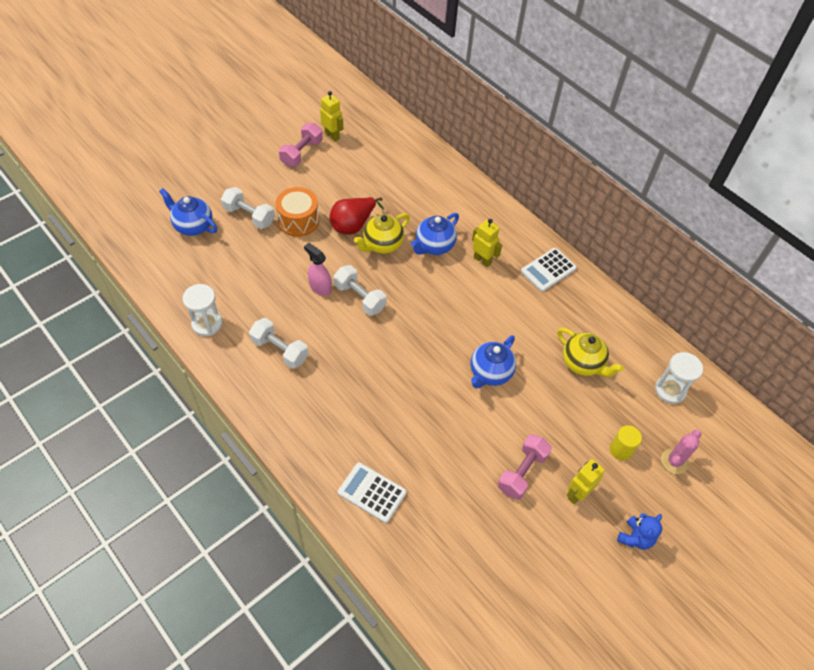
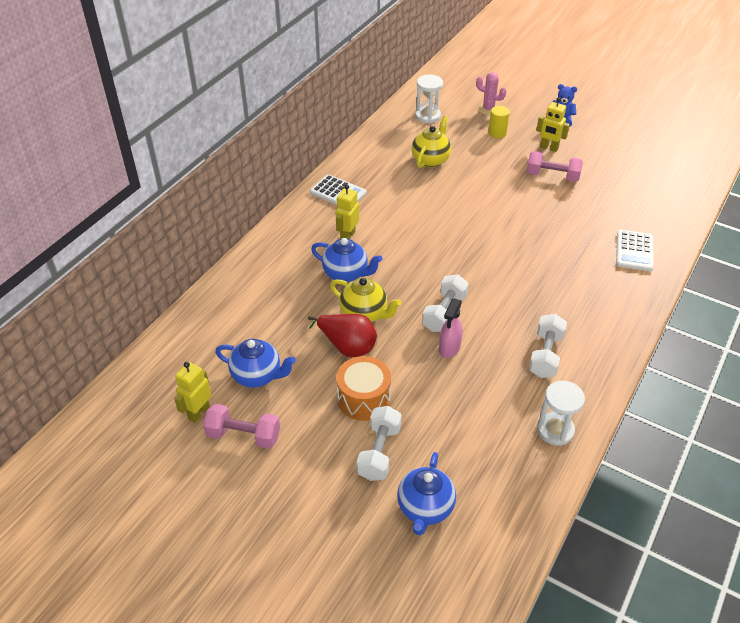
camera: 105 degrees left, 10 degrees down
(490, 373) = (474, 208): blue teapot -> blue teapot (257, 376)

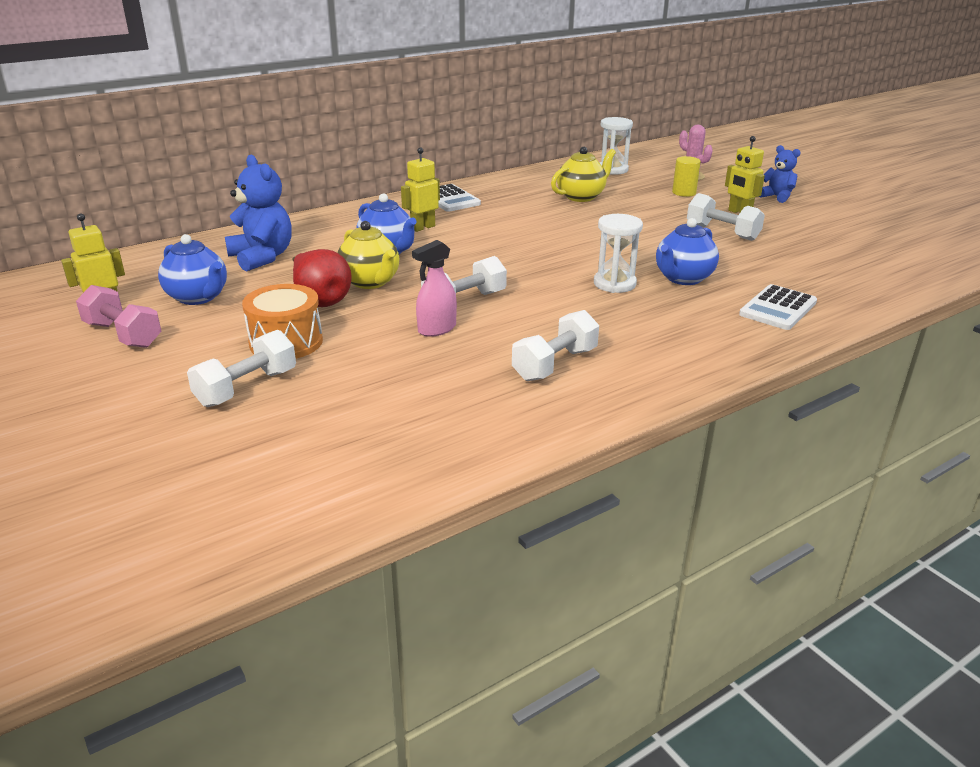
camera: 25 degrees right, 15 degrees down
(260, 313) = (262, 257): none -> blue teddy bear
(425, 508) = (236, 451): blue teapot -> blue teapot (683, 278)
(552, 176) = (722, 232): pink dumbbell -> white dumbbell
(555, 430) = (492, 432): white hourglass -> white hourglass (614, 284)

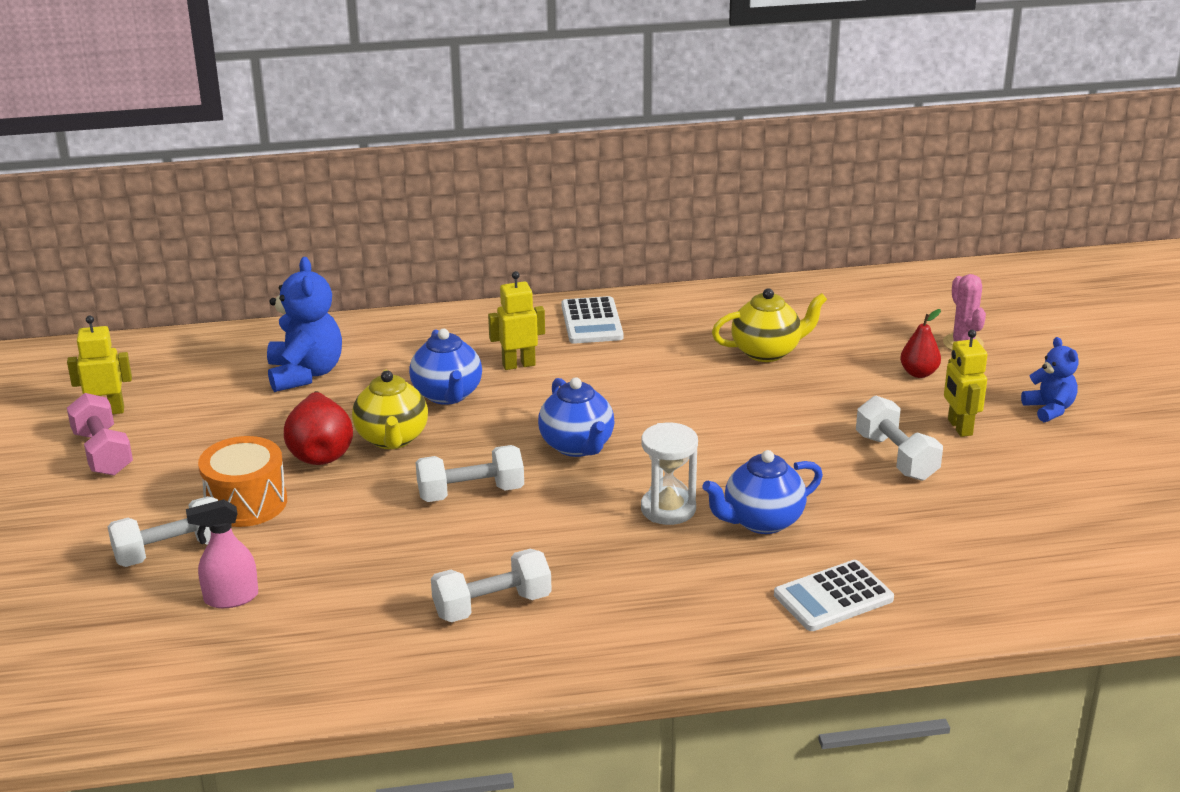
camera: 25 degrees right, 0 degrees up
(198, 297) = (202, 419): blue teapot -> blue teapot (577, 446)
(436, 329) = (409, 524): pink spray bottle -> pink spray bottle (230, 598)
(612, 170) = (860, 308): white hourglass -> none
(684, 193) = (919, 373): yellow cylinder -> red pear

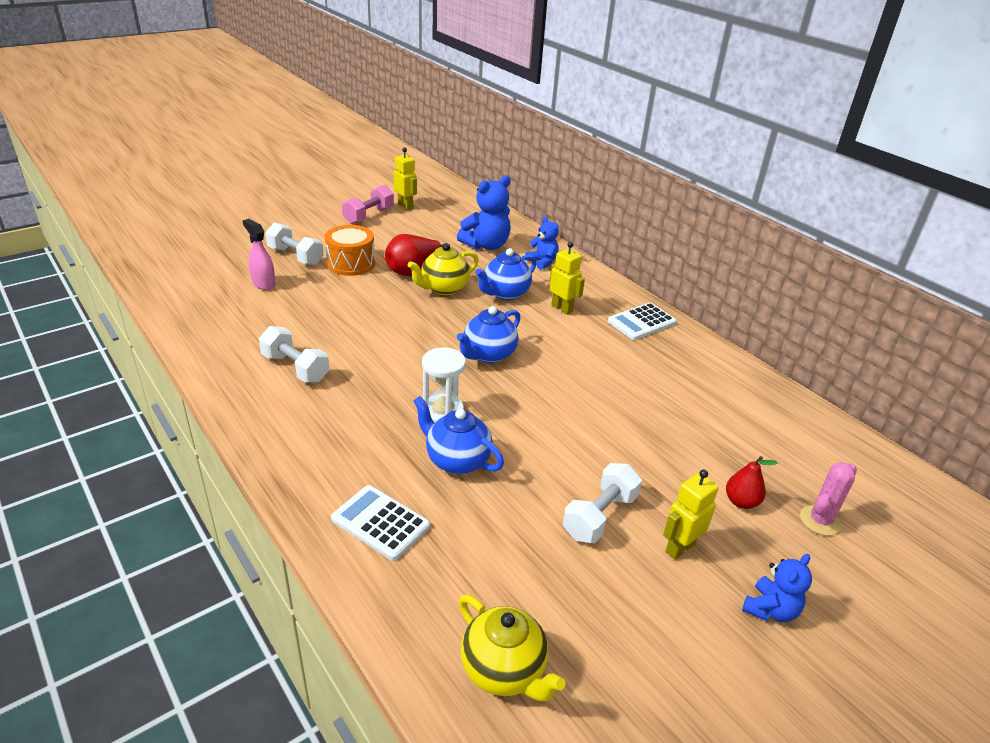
camera: 60 degrees right, 5 degrees up
(393, 344) = (542, 262): none -> blue teddy bear
(471, 493) = (407, 329): white dumbbell -> none
(767, 352) = (685, 408): yellow teapot -> yellow teapot (504, 670)

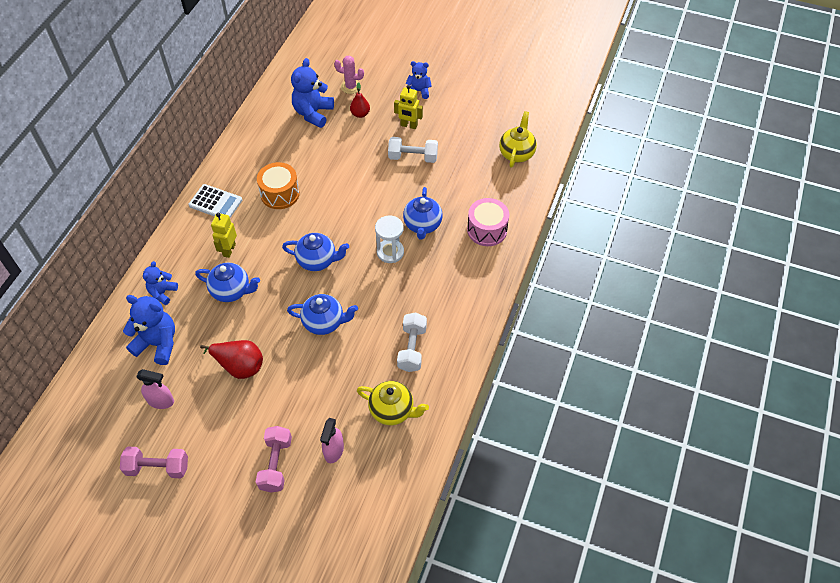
camera: 120 degrees left, 20 degrees up
(295, 256) = (276, 464): white dumbbell -> pink dumbbell
(351, 263) = (258, 415): orange drum -> orange drum (280, 194)
(380, 523) = (487, 230): white calculator -> pink drum
(401, 328) = (324, 322): none -> blue teapot
(405, 206) = (115, 452): yellow robot -> none
(426, 232) = (161, 401): none -> pink spray bottle
(444, 288) = (252, 331): yellow teapot -> yellow teapot (392, 410)
(768, 453) = (313, 113): none -> blue teddy bear

